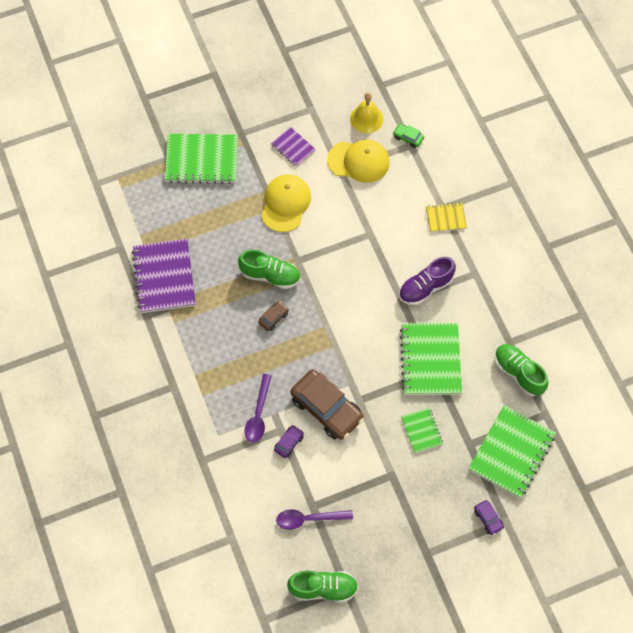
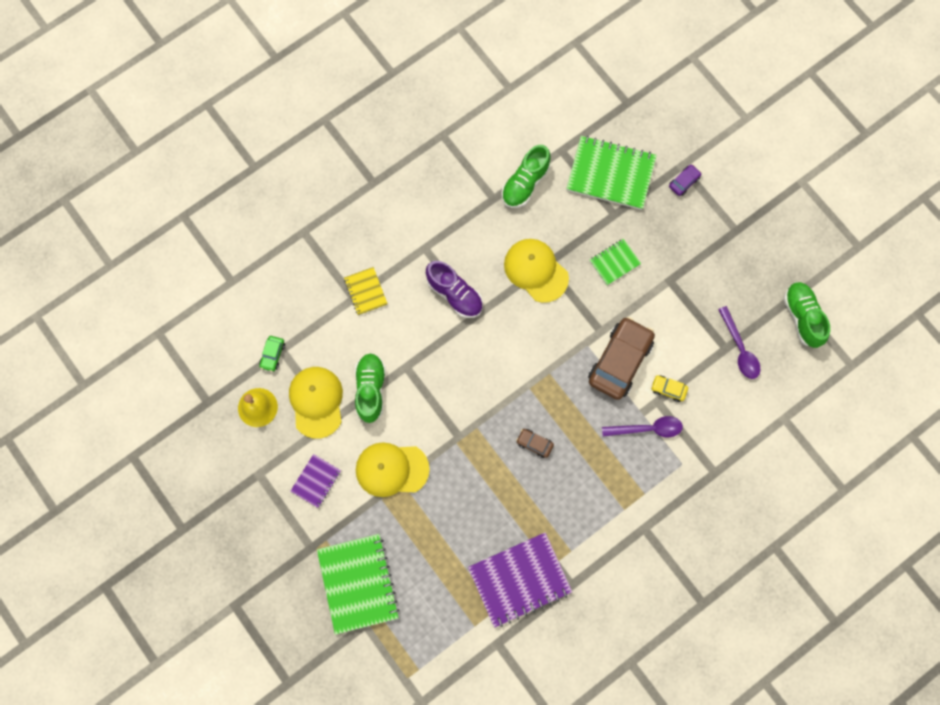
camera: 105 degrees left, 10 degrees up
(270, 275) = (485, 461): green shoe -> green shoe (370, 389)
(289, 443) = (668, 389): purple car -> yellow car
(430, 360) = (536, 270): green notebook -> yellow cap

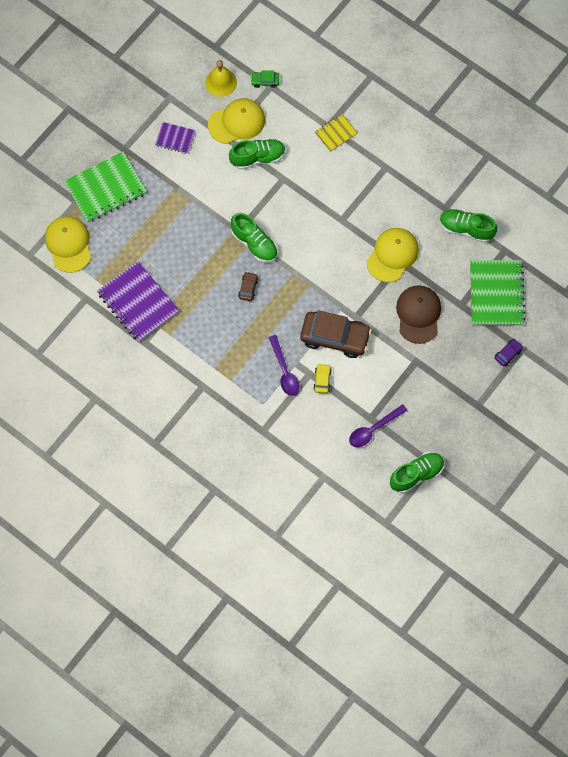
camera: 75 degrees right, 5 degrees down
(391, 469) = (199, 189): yellow cap -> yellow cap (68, 244)
(455, 294) = (354, 199): purple shoe -> none
(480, 422) = (254, 243): none -> green shoe
(614, 262) = (418, 314): green notebook -> brown cap
(684, 182) = (508, 354): purple car -> purple car turned 75 degrees counterclockwise

